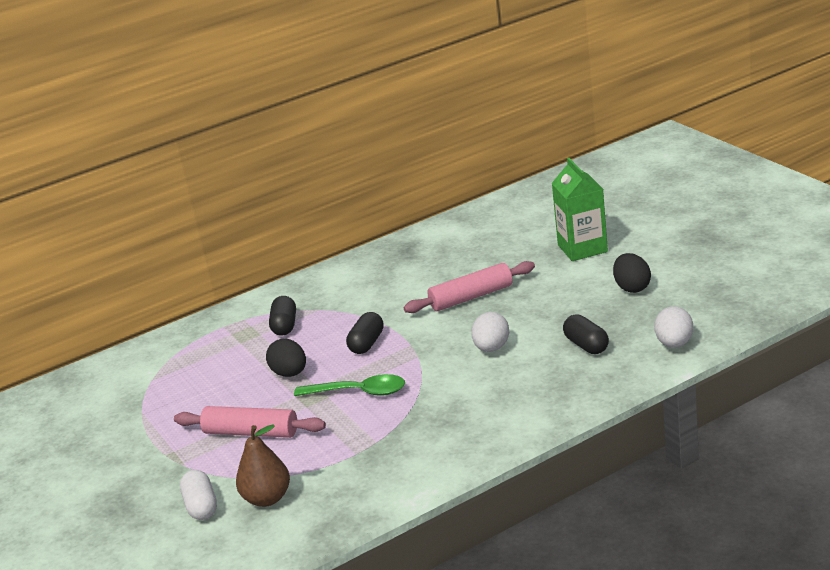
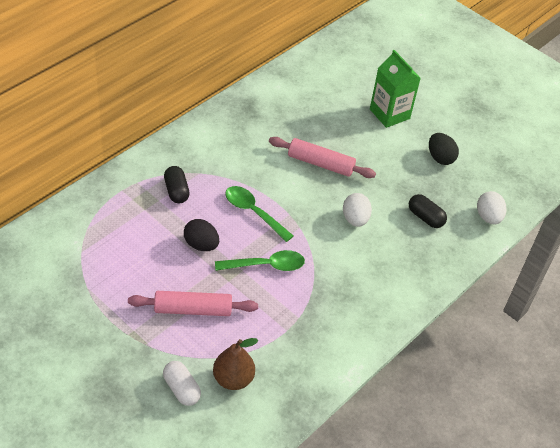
camera: 25 degrees left, 20 degrees up
(367, 343) = (253, 212): black capsule -> green spoon
(471, 297) = (320, 164): pink rolling pin -> pink rolling pin turned 60 degrees clockwise

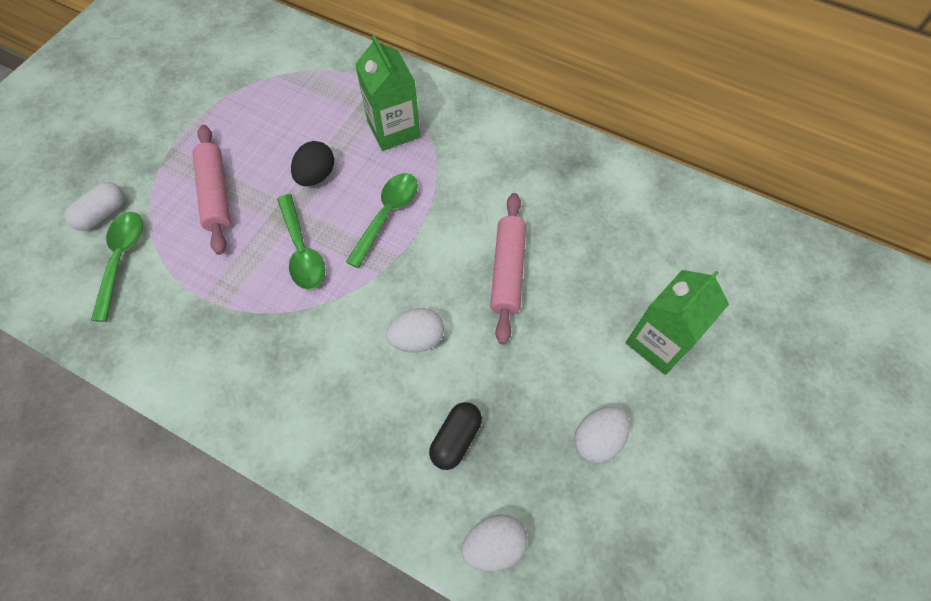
camera: 80 degrees right, 15 degrees up
(176, 191) = (393, 129): black capsule -> green carton
(233, 379) = (121, 260): brown pear -> green spoon
(440, 158) = (597, 439): black egg -> white egg

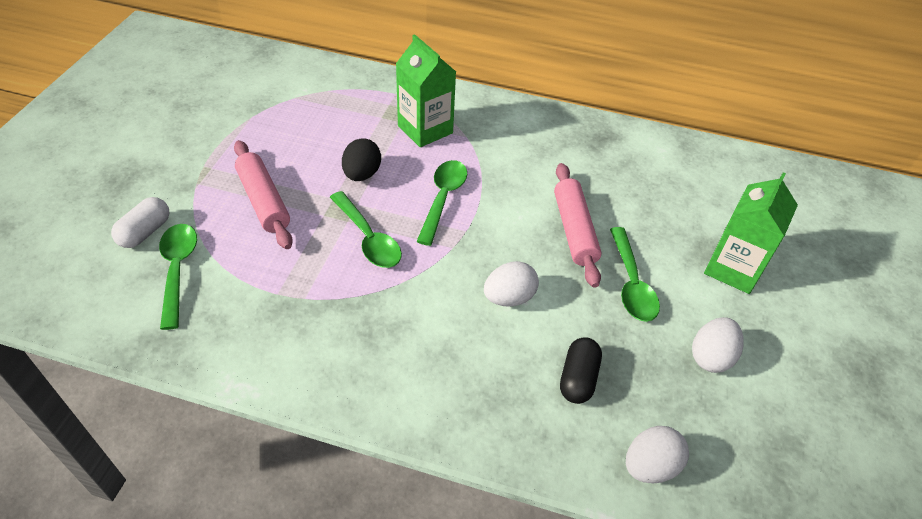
camera: 15 degrees left, 15 degrees down
(545, 342) = (631, 283): none -> green spoon

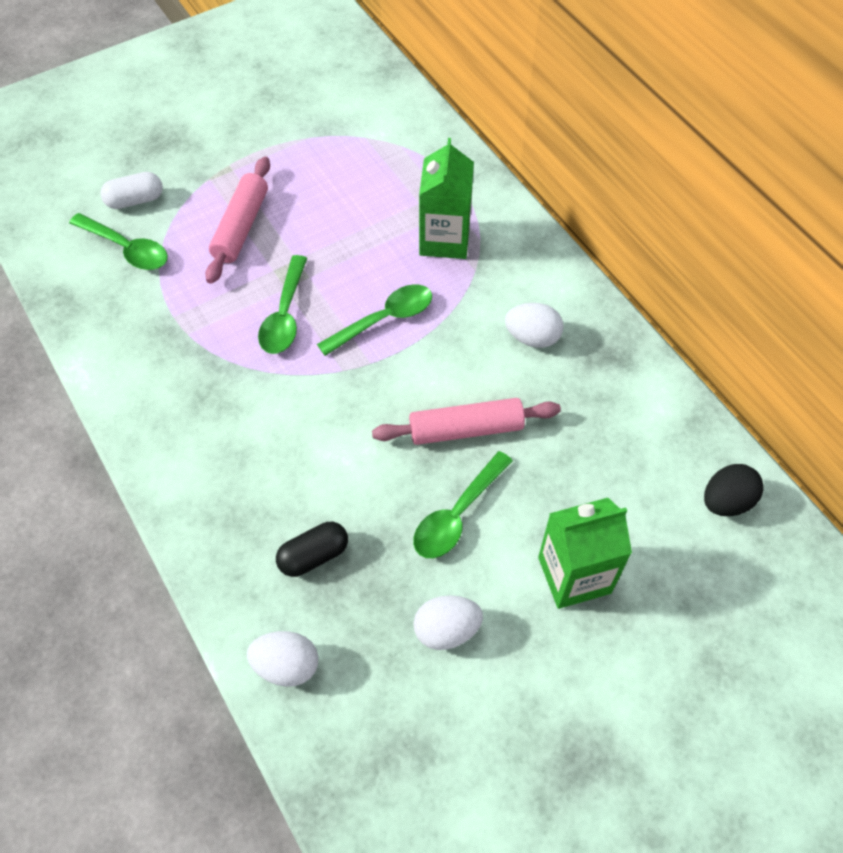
camera: 45 degrees right, 10 degrees up
(178, 270) = (127, 249): green spoon -> green spoon turned 90 degrees clockwise
(362, 174) = (342, 251): black egg -> black egg (726, 501)
(509, 298) = (337, 448): white egg -> white egg (532, 337)
(574, 230) = (466, 429): pink rolling pin -> pink rolling pin turned 45 degrees clockwise

